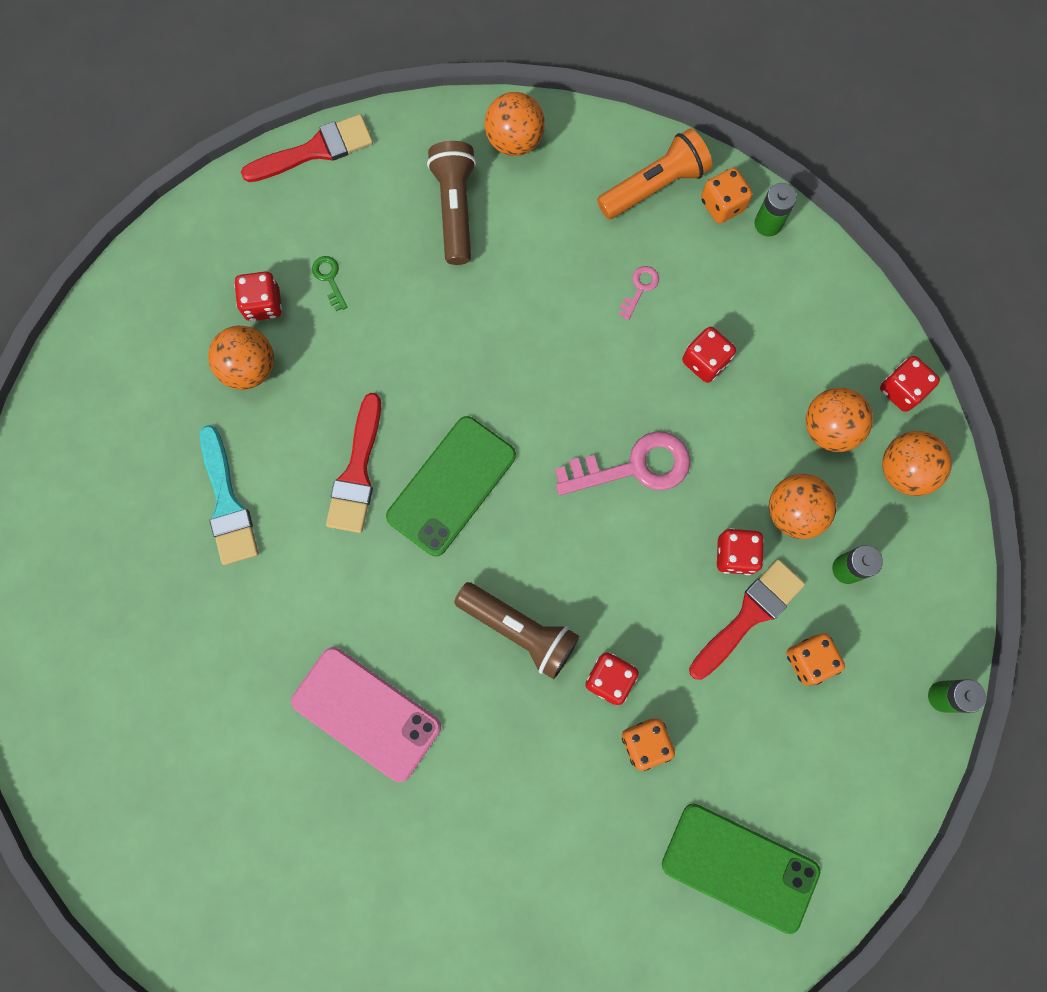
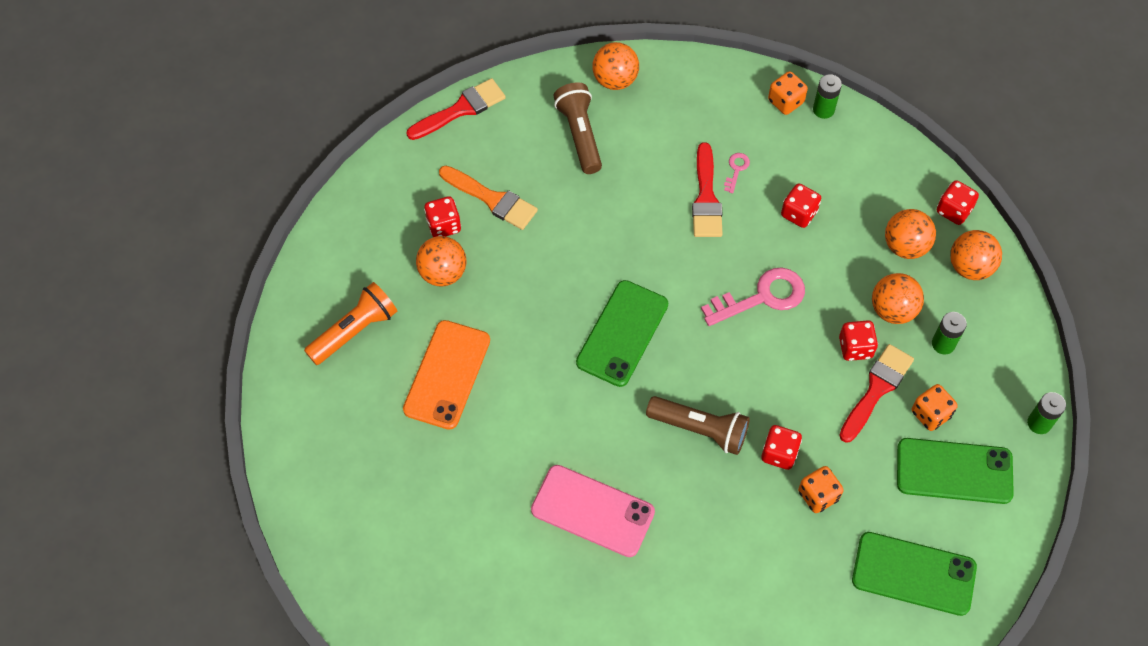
camera: 10 degrees left, 15 degrees down
(227, 503) = (447, 374): turquoise brush -> orange phone
(329, 279) = (492, 199): green key -> orange brush
(357, 472) = (545, 335): red brush -> red brush (706, 198)
(654, 185) = (730, 95): orange flashlight -> orange flashlight (354, 330)
(821, 741) = (954, 471): none -> green phone

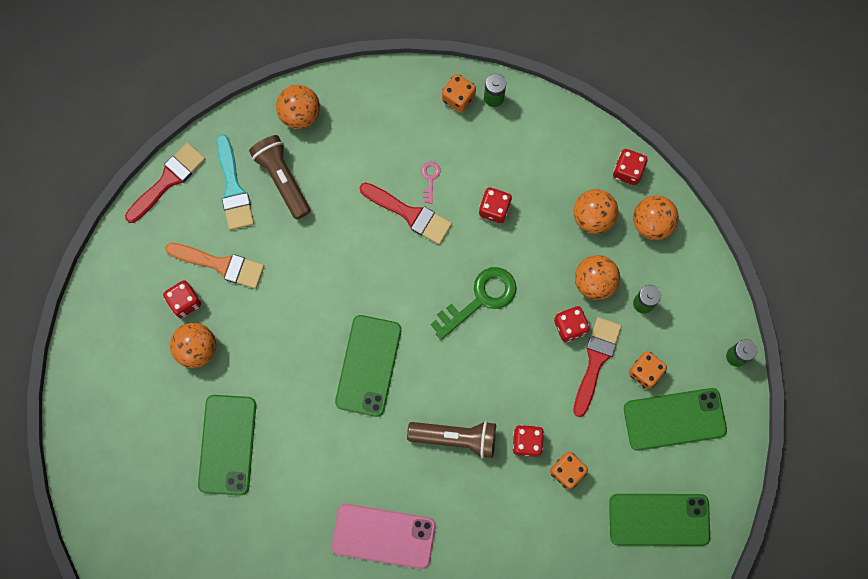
camera: 15 degrees left, 15 degrees up
(354, 330) = (135, 424): orange flashlight -> none
(447, 374) = (227, 444): orange phone -> green phone
(526, 132) = (233, 188): none -> turquoise brush
(706, 198) = (410, 214): red brush -> red brush turned 45 degrees counterclockwise
(762, 297) = (480, 299): pink key -> green key

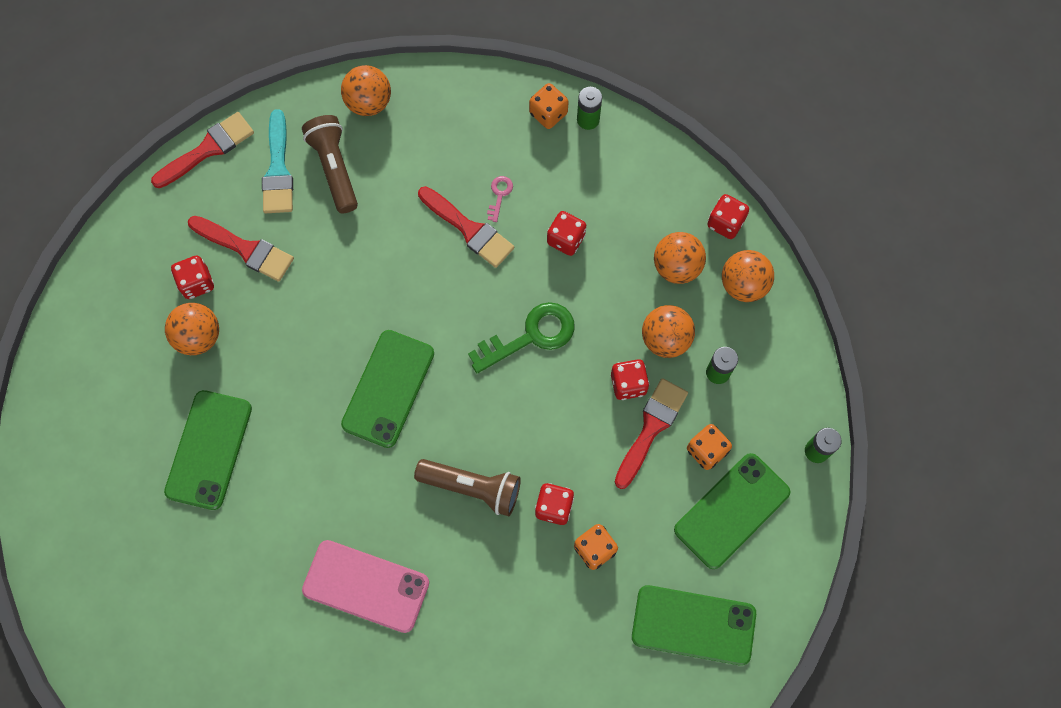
camera: 10 degrees right, 5 degrees down
(221, 265) = (246, 249): orange brush -> red brush
(674, 419) = (732, 511): green phone -> green phone turned 45 degrees counterclockwise

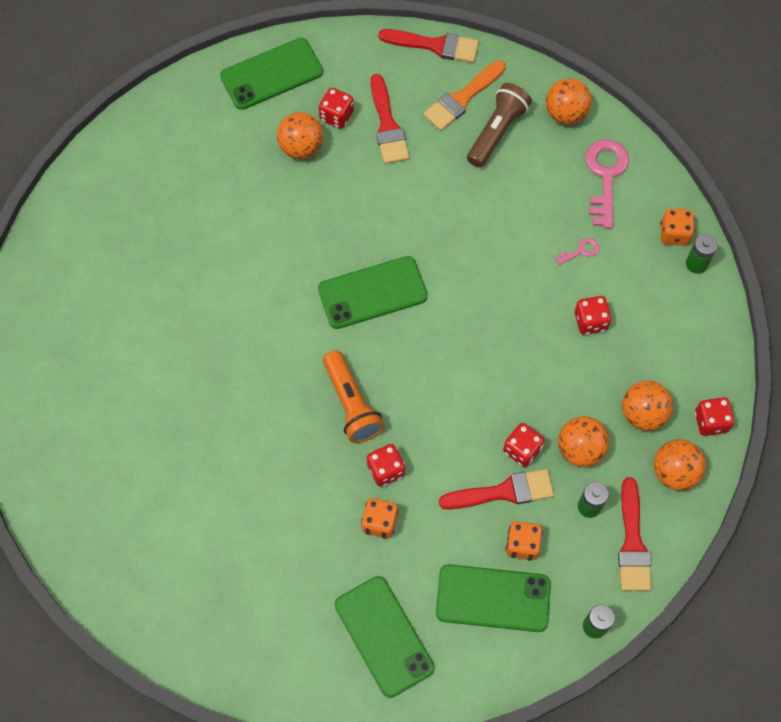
camera: 50 degrees right, 5 degrees down
(209, 449) = (230, 217): green phone -> green phone (271, 74)
(278, 170) = (462, 98): turquoise brush -> orange brush
(366, 586) = (223, 390): pink phone -> none
(452, 120) = (605, 176): none -> pink key
(469, 229) = (536, 252): red brush -> red brush (632, 543)
(472, 487) = (351, 404): brown flashlight -> orange flashlight
(531, 336) = (496, 355): green key -> none

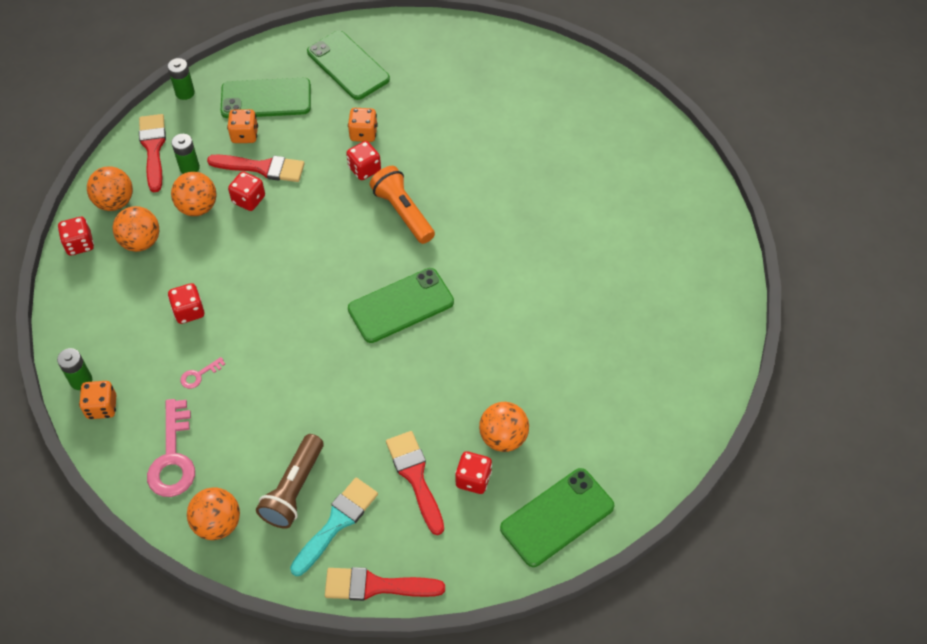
camera: 170 degrees right, 10 degrees down
(462, 98) = (337, 522): orange brush -> turquoise brush
(504, 492) = (262, 168): red brush -> red brush turned 150 degrees counterclockwise

